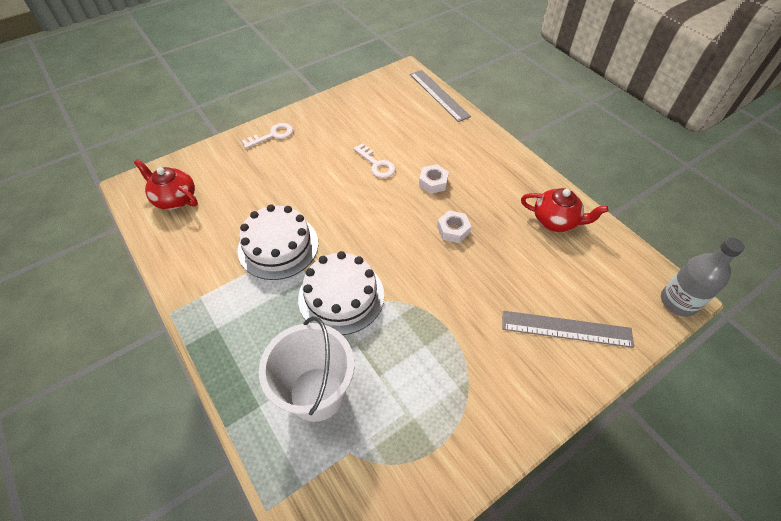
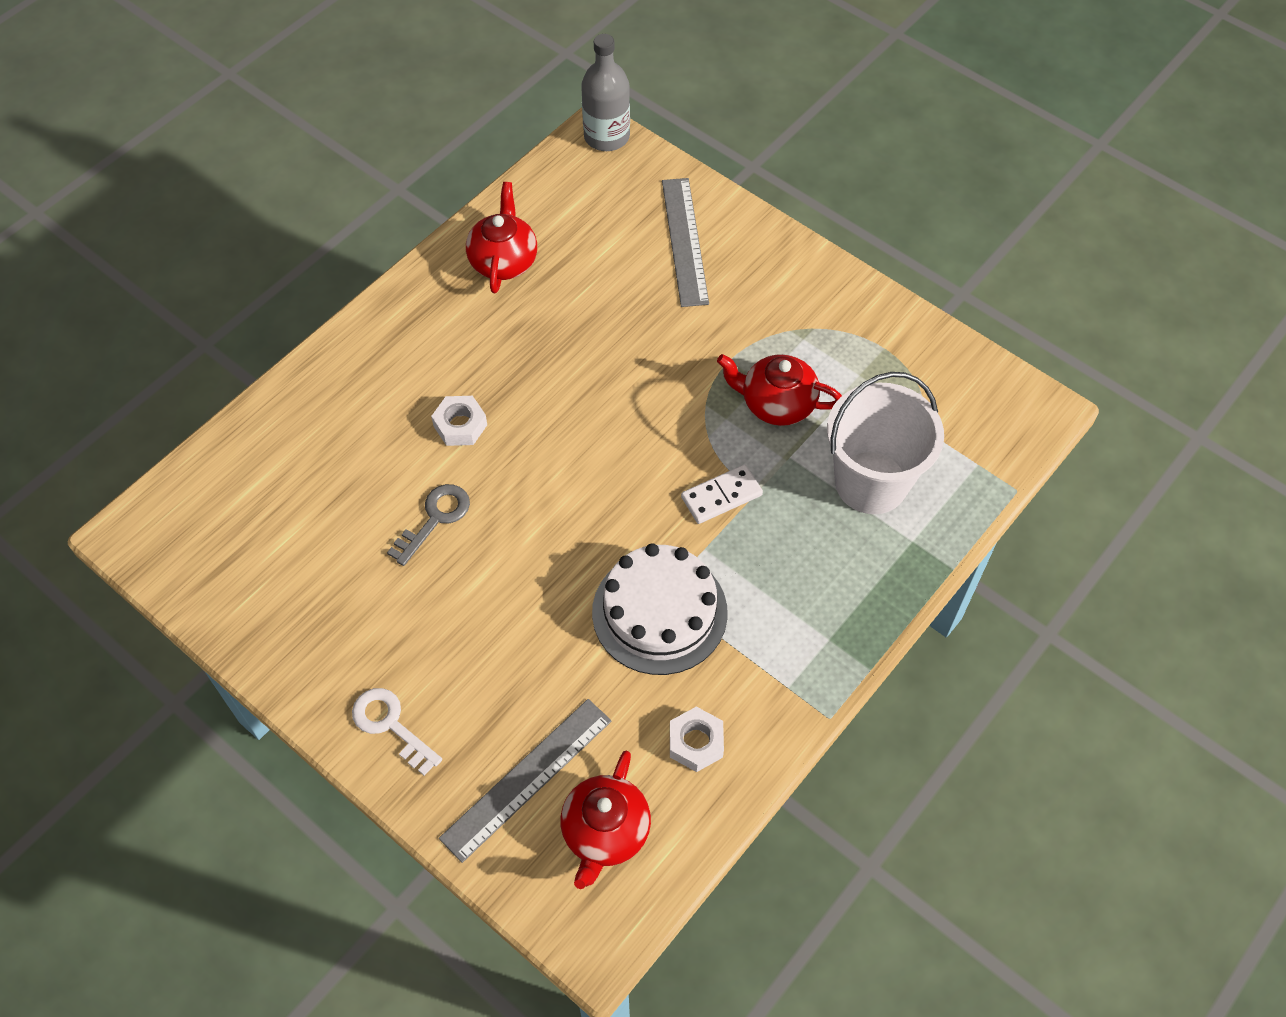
camera: 105 degrees left, 5 degrees up
(341, 296) = (721, 496): white cake -> white domino
(376, 164) = (435, 518): white key -> grey key
(403, 350) = (776, 404): none -> red teapot
(439, 95) = (211, 459): grey ruler -> grey ruler (527, 778)
(453, 230) = (557, 382): white nut -> white nut (696, 743)

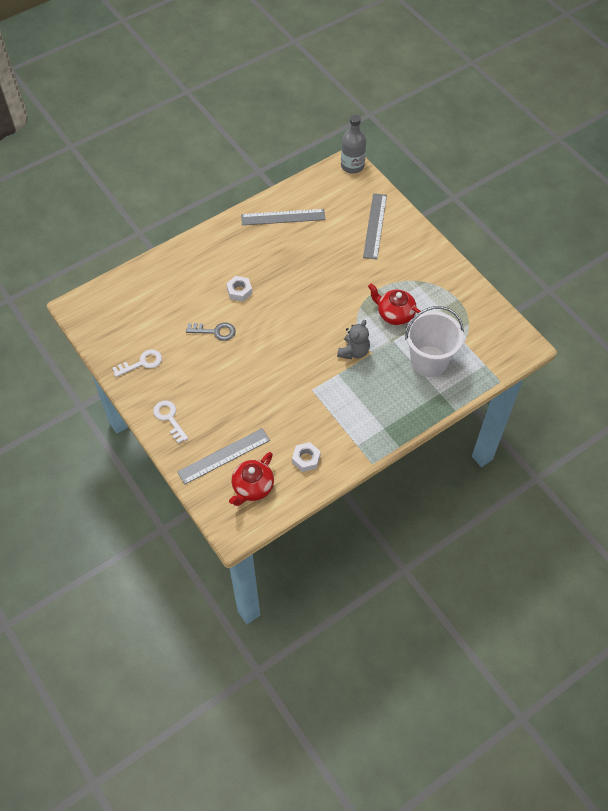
camera: 15 degrees right, 0 degrees up
(301, 620) = (142, 363): none -> white key
(435, 518) = (215, 331): grey key -> grey key turned 45 degrees clockwise
(504, 261) = (283, 217): red teapot -> grey ruler
(659, 612) = (307, 397): white cake -> none
(721, 496) = (354, 351): white domino -> grey teddy bear

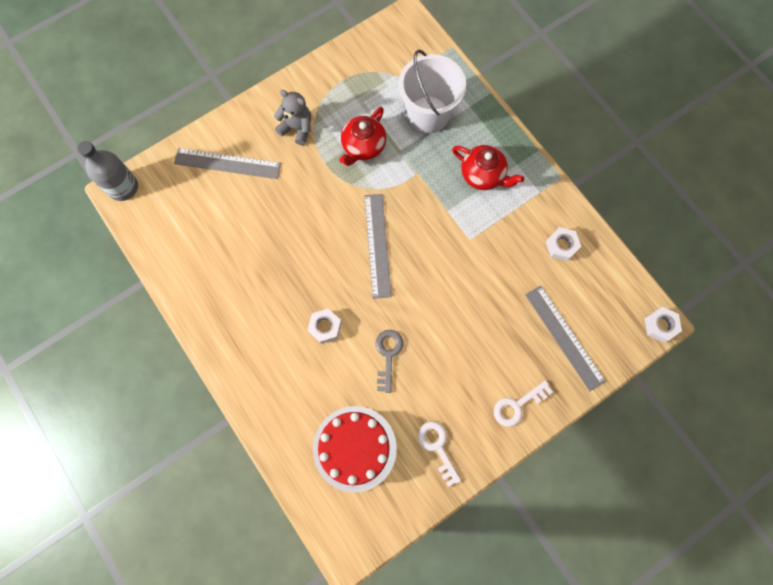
camera: 90 degrees left, 15 degrees up
(146, 311) = (354, 448): none -> red cake
(230, 533) = (660, 326): none -> white nut
(252, 487) = (601, 303): red teapot -> red teapot (483, 175)
(283, 217) = (205, 274): grey ruler -> grey ruler (377, 245)
(354, 351) = (416, 192): grey teddy bear -> grey teddy bear (297, 128)

